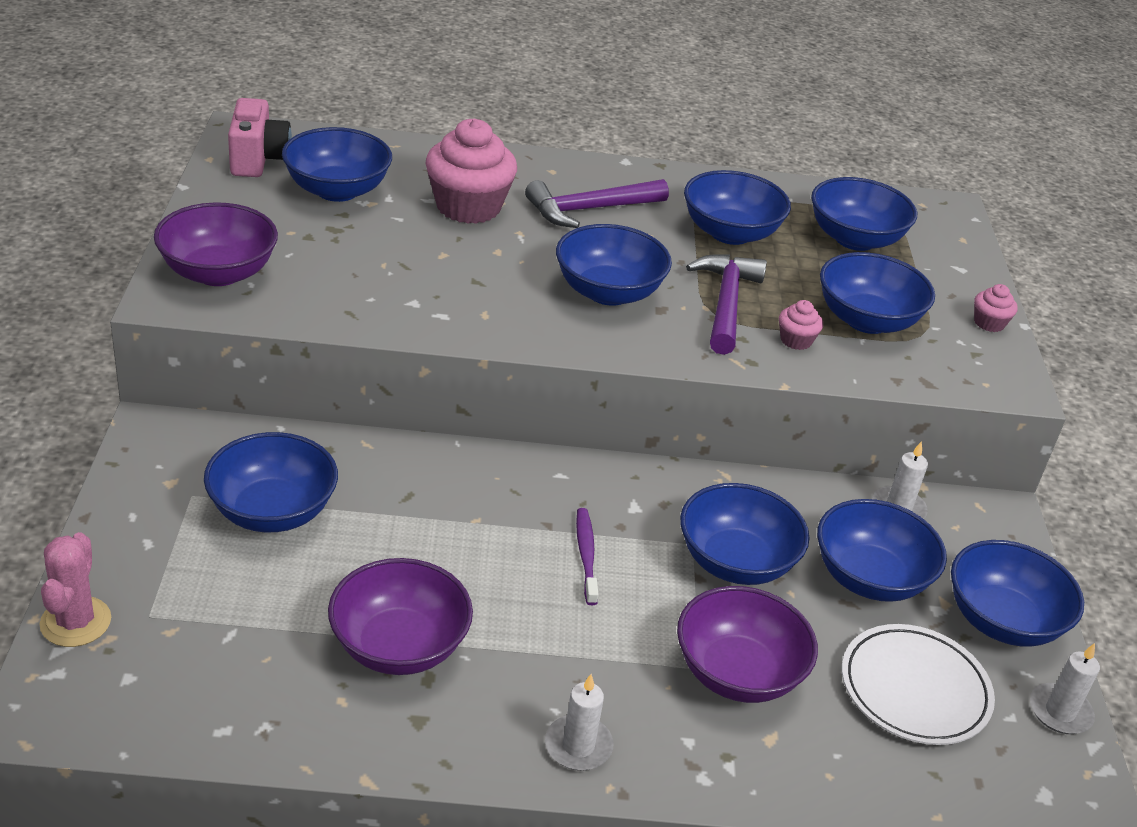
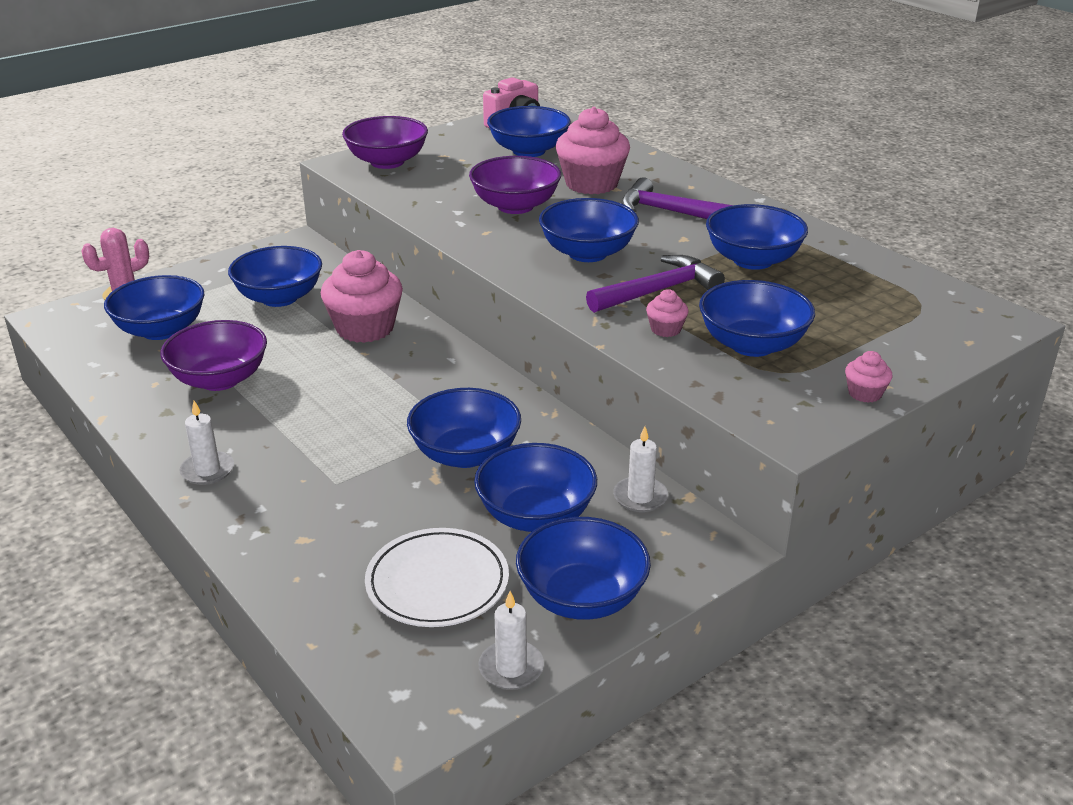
camera: 55 degrees right, 5 degrees down
(426, 492) = (365, 328): none -> pink cupcake
(586, 555) = (386, 400): purple toothbrush -> none
(737, 673) = (351, 500): purple bowl -> purple bowl (515, 206)
(855, 239) = (856, 302): blue bowl -> blue bowl (161, 330)

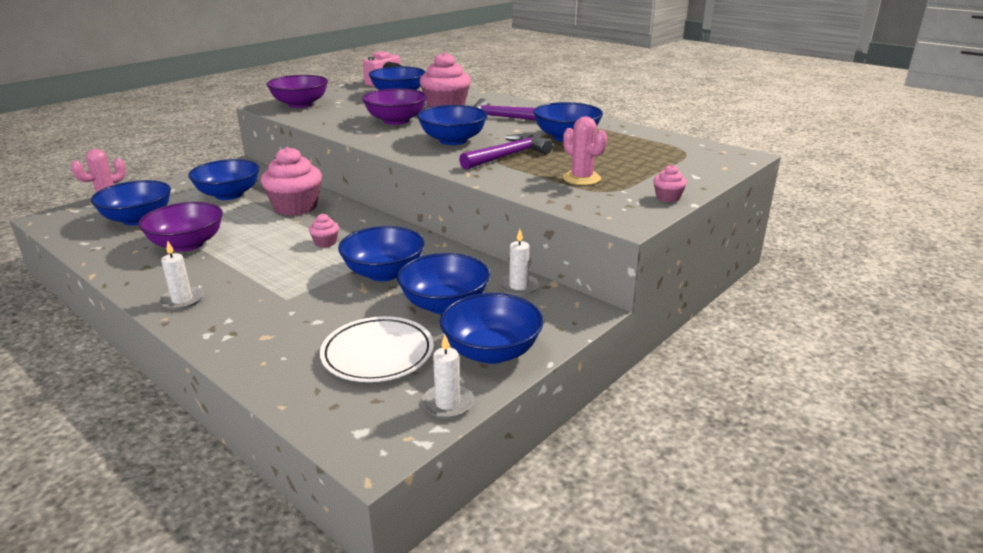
camera: 10 degrees left, 5 degrees down
(665, 329) = (519, 175): pink cupcake -> pink cupcake (325, 242)
(752, 345) = (581, 178): blue bowl -> pink cactus

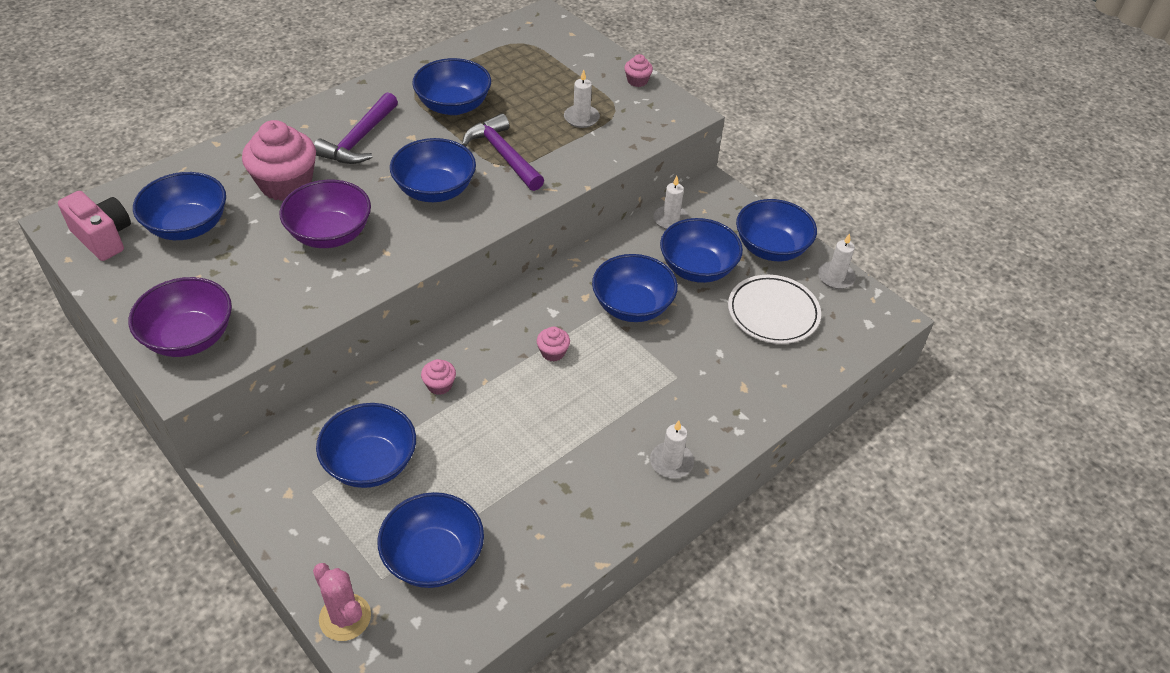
camera: 85 degrees left, 20 degrees up
(187, 244) = (531, 483): purple bowl -> none
(295, 207) = (439, 385): pink cupcake -> pink cupcake, size x0.45
(581, 178) = (581, 118): pink cactus -> white candle

